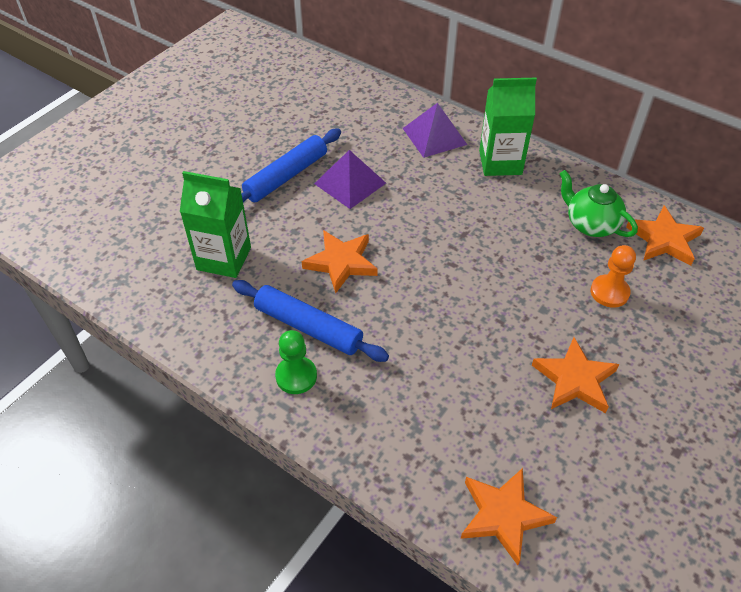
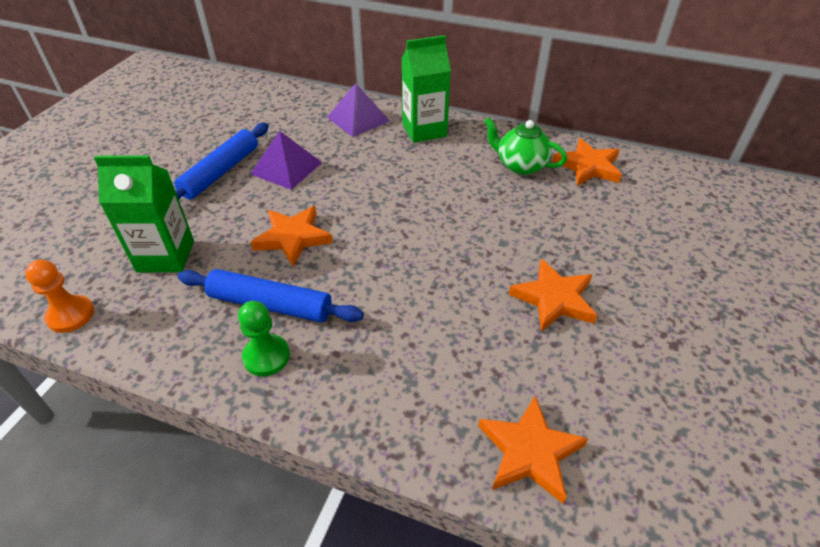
camera: 15 degrees left, 5 degrees down
(609, 292) = (557, 217): orange pawn -> orange pawn (71, 315)

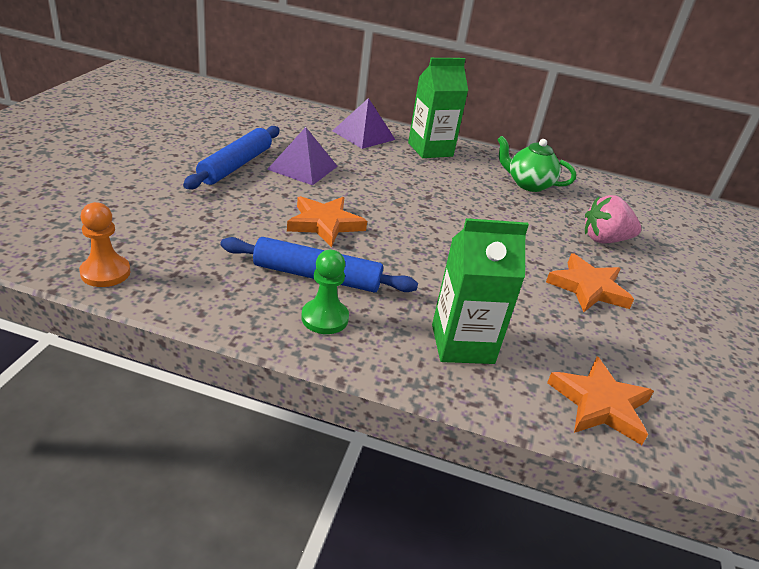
camera: 10 degrees left, 10 degrees down
(165, 256) = (196, 229): green carton -> green carton (462, 344)
(588, 166) = (589, 190): orange star -> none
(588, 232) = (604, 240): none -> pink strawberry

